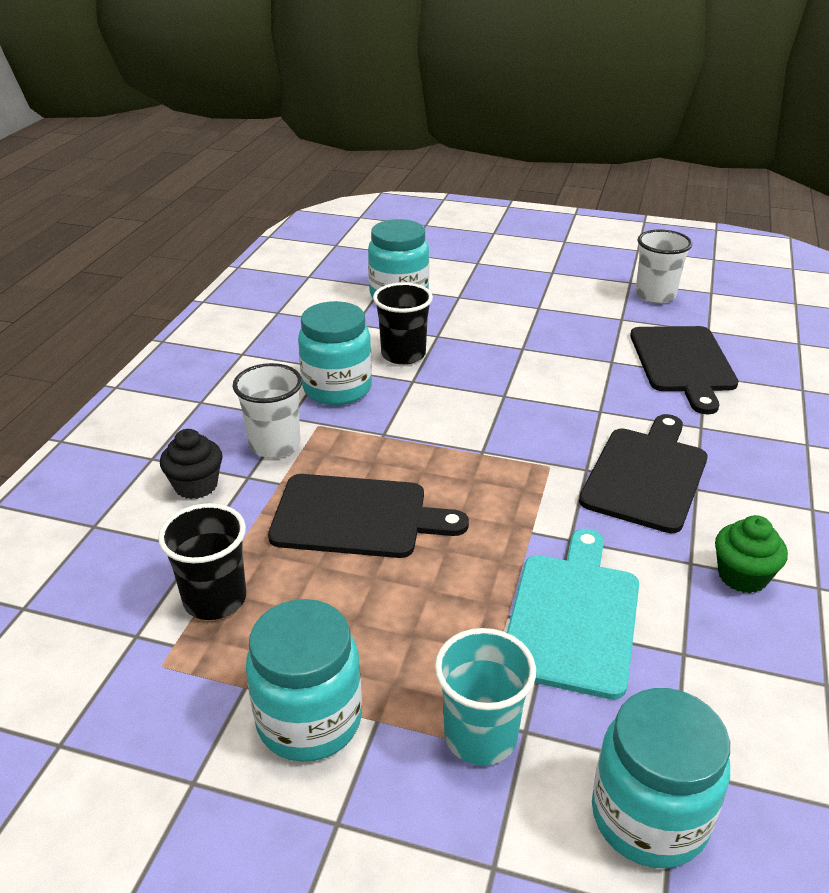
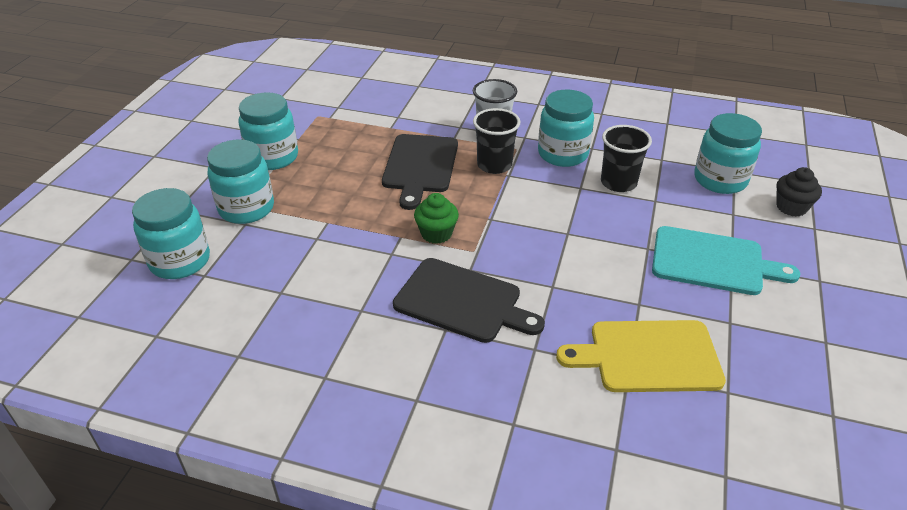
camera: 90 degrees right, 5 degrees up
(196, 485) = (451, 111): black cupcake -> black cupcake (791, 207)
(215, 599) = (358, 125): black cup -> black cup (494, 165)
(480, 736) = (246, 208): turquoise cup -> turquoise jar
(573, 617) = (320, 248): turquoise cutting board -> turquoise cutting board (713, 262)
(655, 295) = (799, 358): white cup -> none
(683, 363) = (648, 356): black cutting board -> yellow cutting board
(742, 576) = (343, 335): green cupcake -> green cupcake (436, 233)

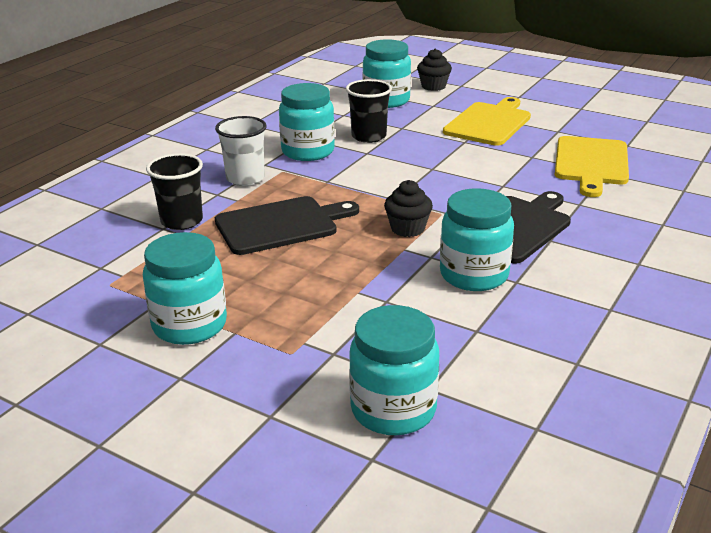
camera: 75 degrees left, 10 degrees down
(246, 208) = (300, 351): turquoise jar -> turquoise jar (474, 275)
(420, 166) = (281, 225): black cutting board -> black cutting board turned 45 degrees counterclockwise
(436, 233) = (407, 229): green cupcake -> black cupcake
(494, 165) = (305, 185): black cup -> black cup (181, 221)
(713, 262) = (489, 123): turquoise cutting board -> yellow cutting board

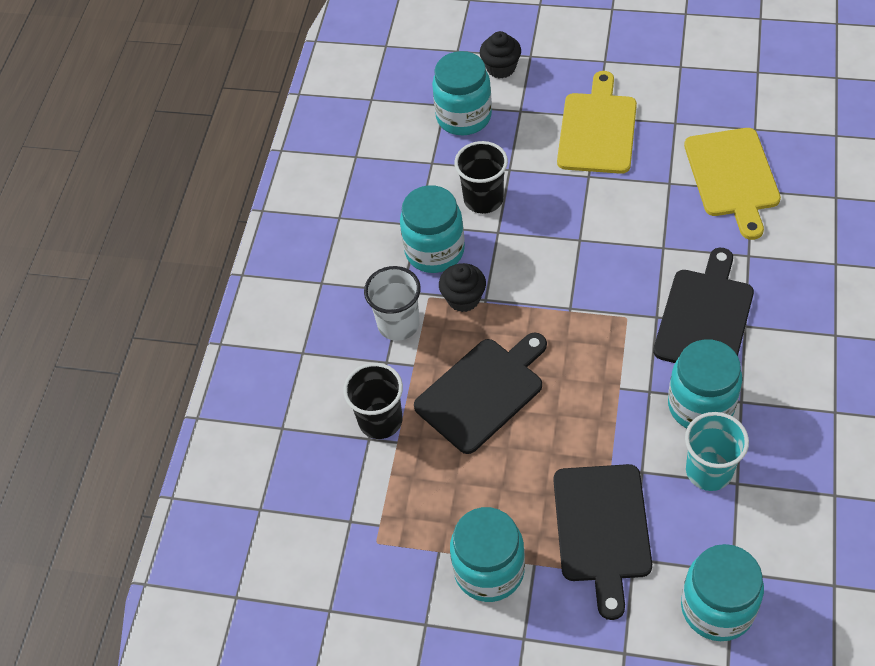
camera: 15 degrees left, 25 degrees up
(318, 326) = (602, 529): none -> black cutting board
(407, 229) = (607, 354): black cupcake -> black cupcake (463, 298)
(453, 316) = (709, 471): none -> turquoise cup

